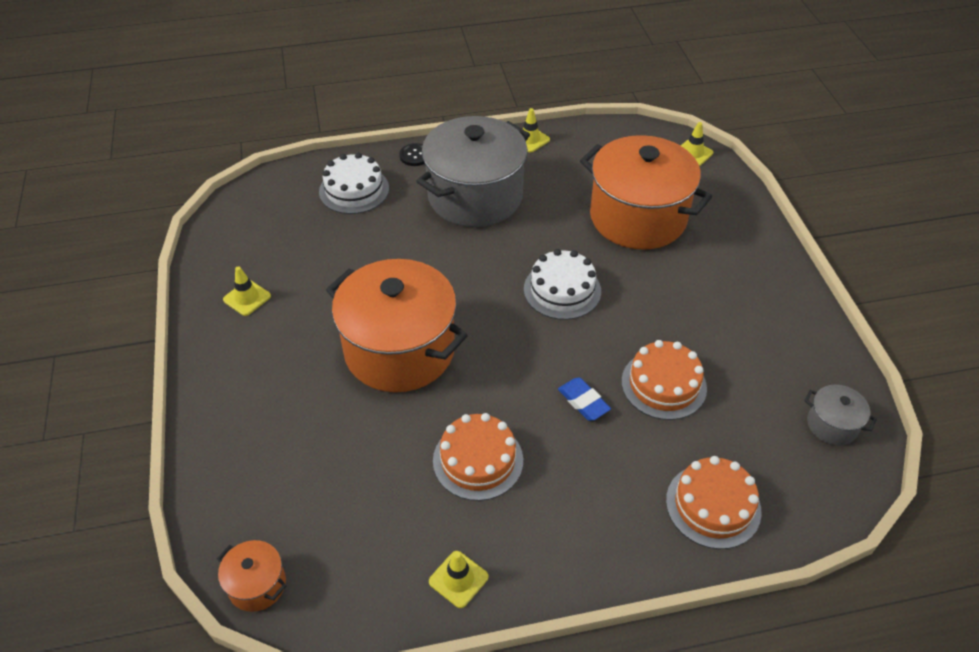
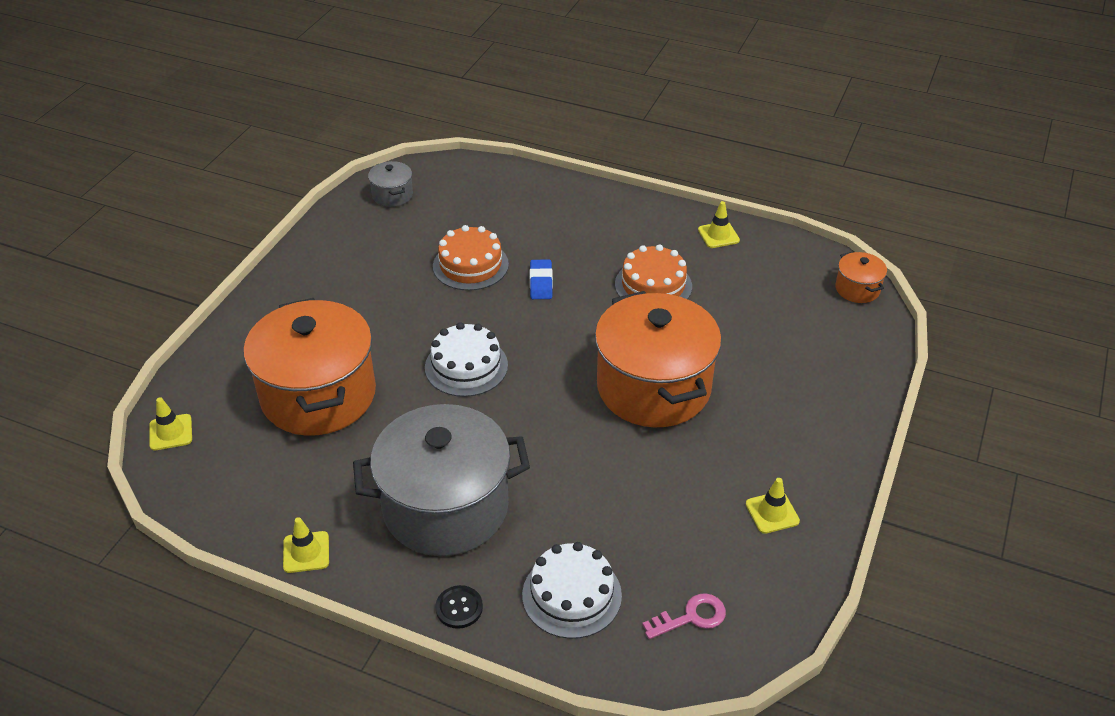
camera: 145 degrees left, 5 degrees down
(271, 212) = (691, 617): none -> pink key
(713, 505) = (522, 196): orange cake -> none

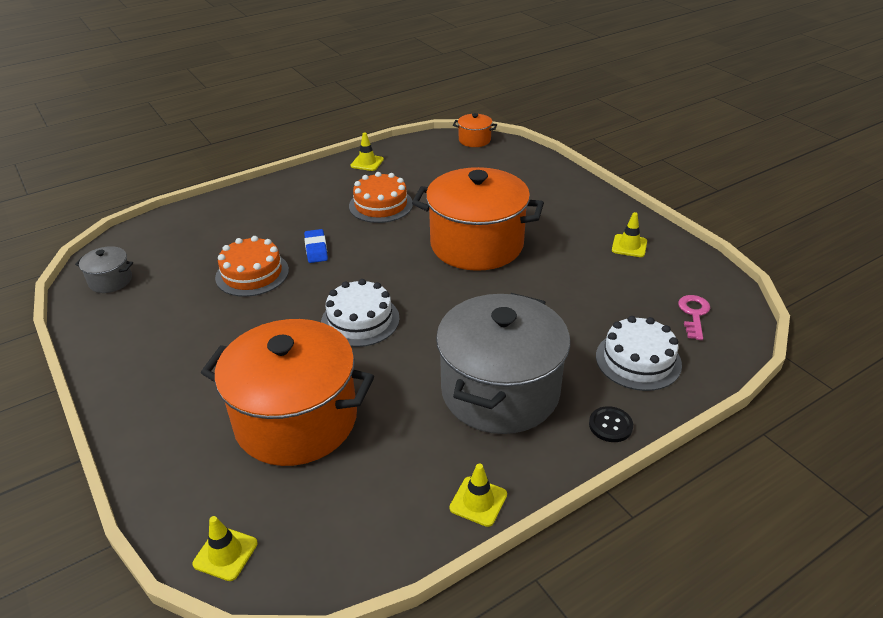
camera: 55 degrees left, 5 degrees down
(541, 282) = (316, 249): blue eraser -> blue eraser turned 45 degrees clockwise

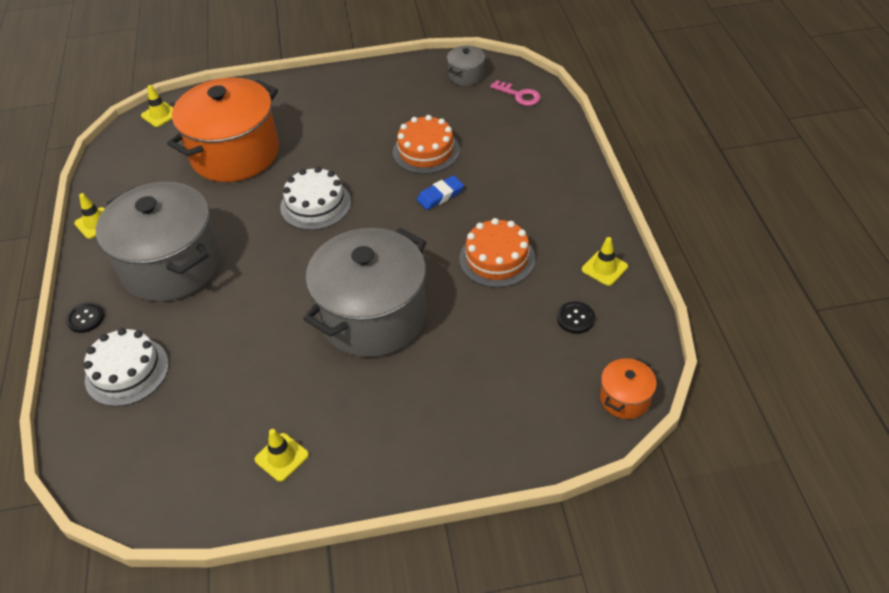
camera: 115 degrees right, 10 degrees up
(316, 249) = (440, 195): blue eraser -> blue eraser turned 45 degrees counterclockwise
(421, 165) = (575, 318): none -> black button
(476, 244) = (373, 316): orange pot -> grey pot
(694, 314) = (141, 452): pink key -> pink key (519, 95)

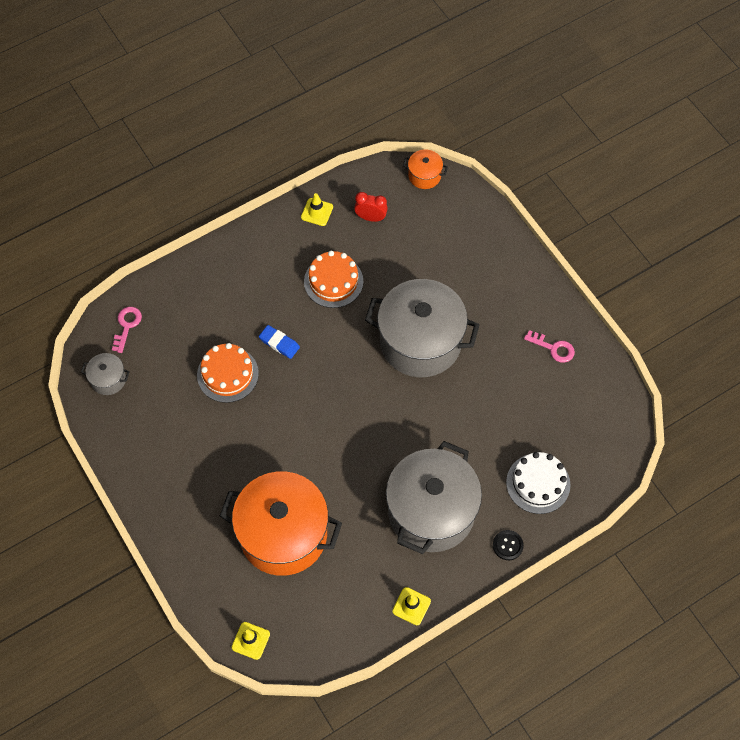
camera: 115 degrees left, 15 degrees up
(281, 457) = (553, 348): yellow traffic cone -> pink key
(315, 204) = (323, 433): white cake -> none
(575, 318) = (370, 218): black button -> red clock

